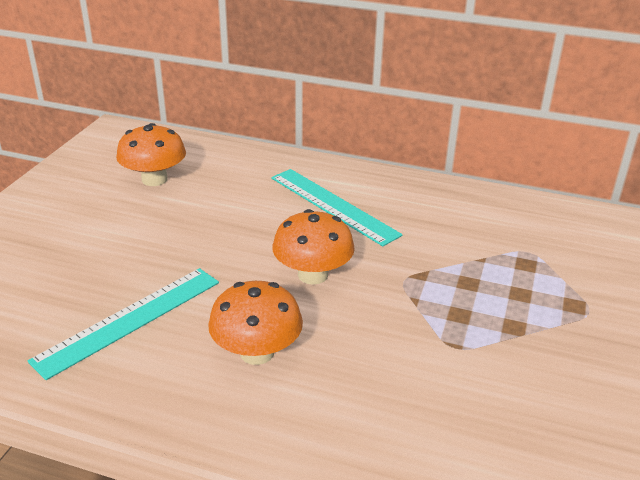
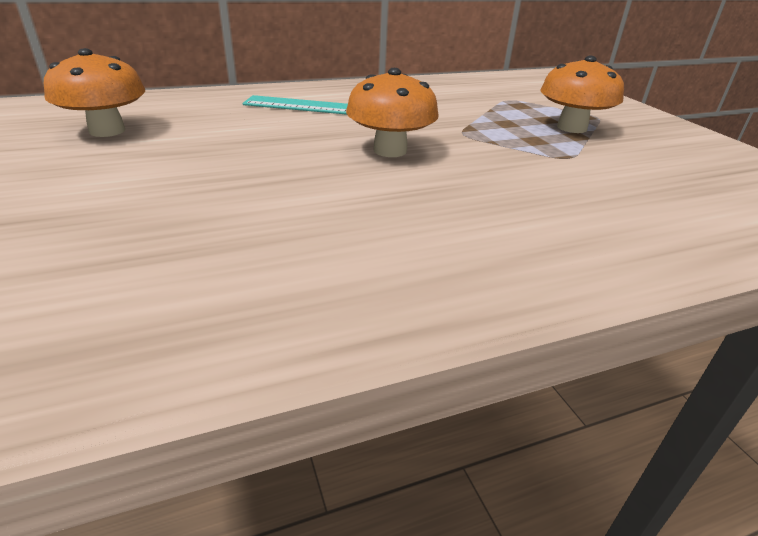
camera: 40 degrees left, 0 degrees up
(129, 320) = (260, 242): turquoise ruler -> none
(257, 352) = (439, 215): orange mushroom -> orange mushroom (571, 128)

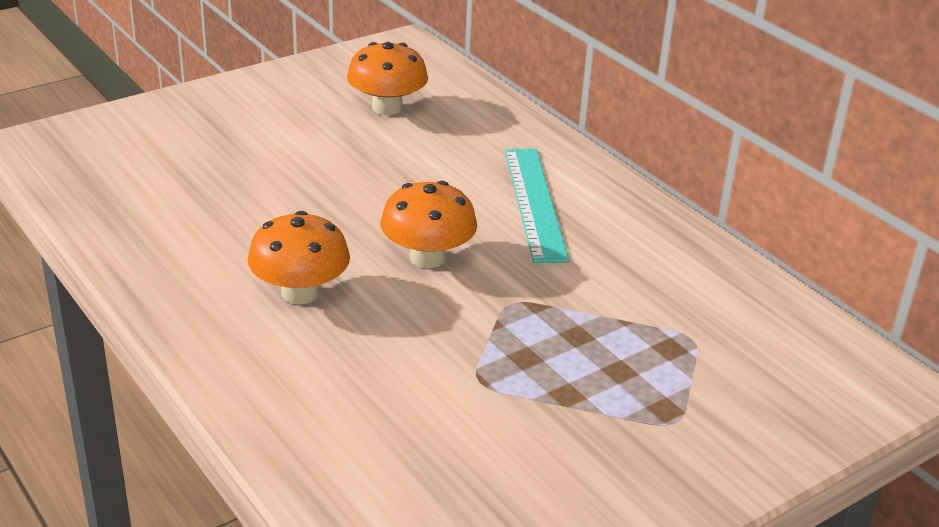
camera: 75 degrees right, 0 degrees up
(571, 128) = (596, 392): orange mushroom -> orange mushroom (300, 293)

